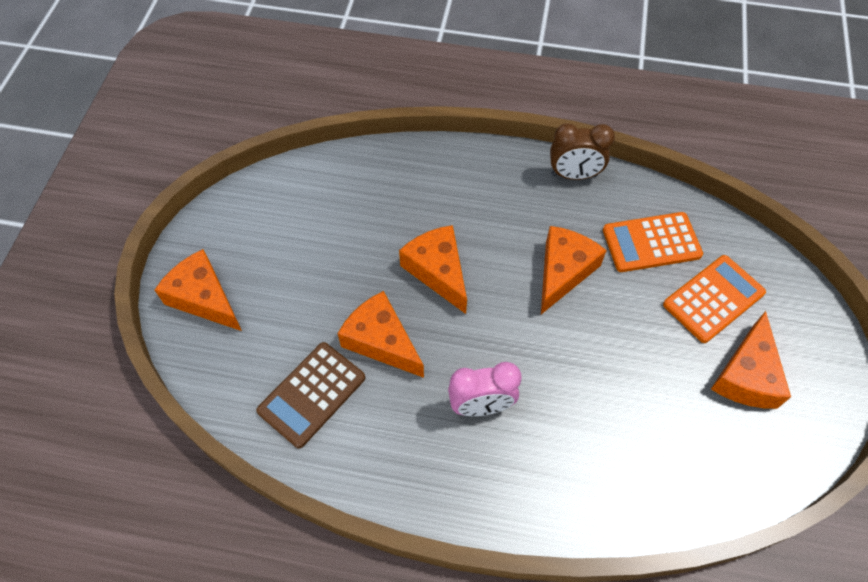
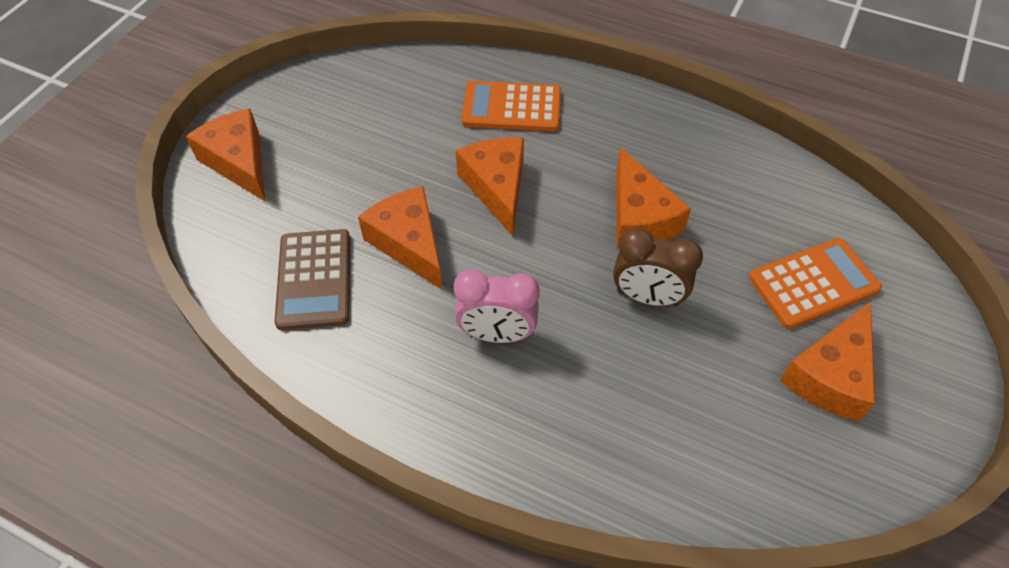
camera: 15 degrees right, 5 degrees down
(312, 394) = (314, 279): brown calculator -> brown calculator turned 60 degrees counterclockwise
(563, 271) = (640, 217): orange cheese -> orange cheese turned 120 degrees clockwise
(574, 175) = (685, 123): brown clock -> brown clock (647, 297)
(651, 242) = (755, 209): orange calculator -> orange calculator (512, 107)

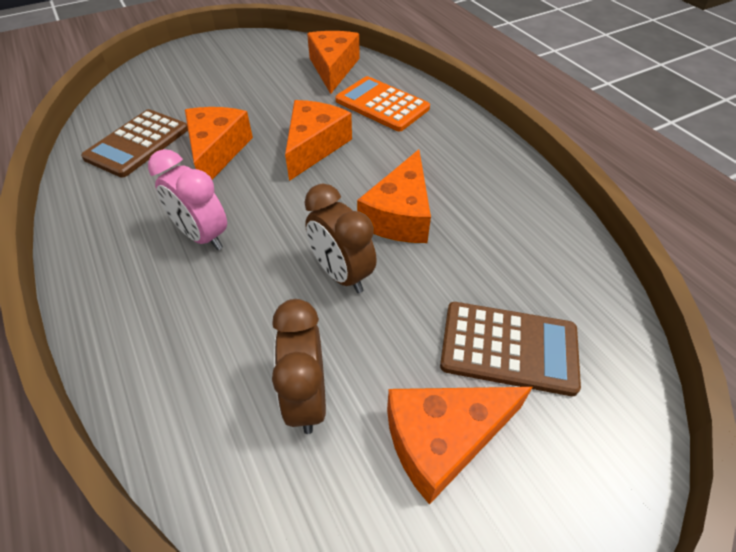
camera: 35 degrees right, 5 degrees down
(239, 162) = (178, 65): orange cheese -> orange cheese (333, 68)
(721, 408) = (307, 397): none -> brown clock
(813, 283) = (508, 348): orange calculator -> brown calculator

